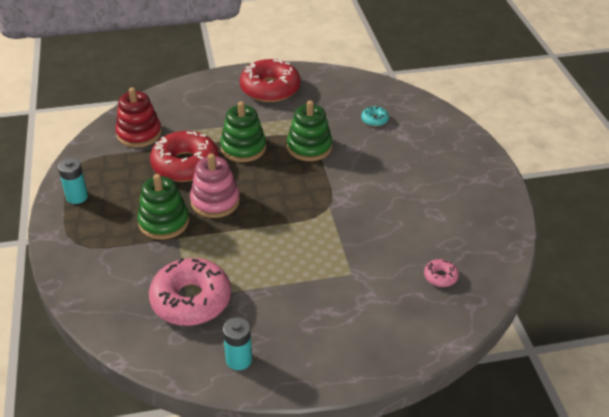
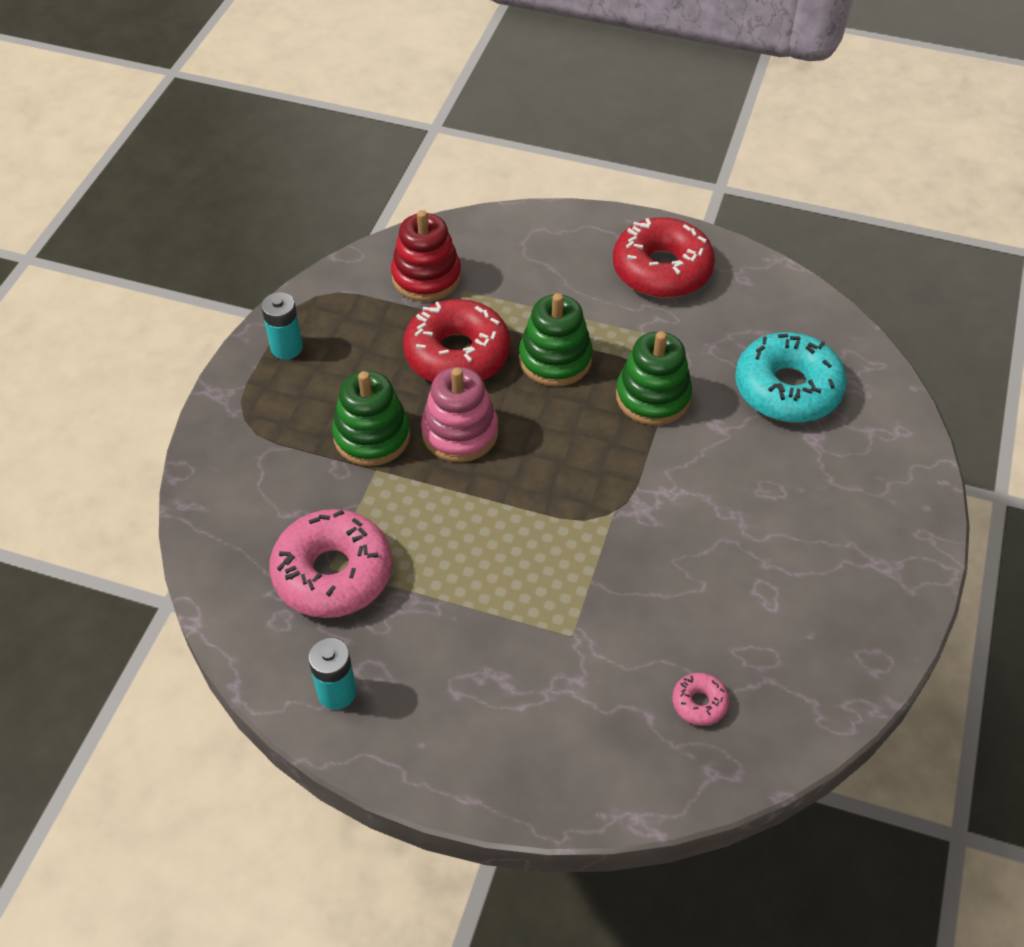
camera: 30 degrees right, 10 degrees up
(374, 120) = (787, 389): turquoise donut -> turquoise donut, size x2.29

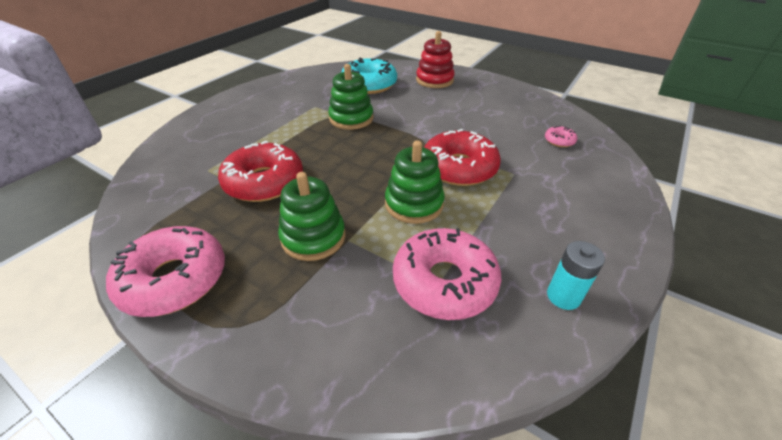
camera: 75 degrees left, 10 degrees down
(286, 348) = (174, 279): turquoise battery -> pink donut
(426, 277) = (177, 184): red stacking toy -> red stacking toy (434, 80)
(460, 432) = (336, 192): pink stacking toy -> none
(555, 359) = (300, 144): green stacking toy -> green stacking toy (414, 204)
(662, 270) = (262, 100): red donut -> red donut (459, 168)

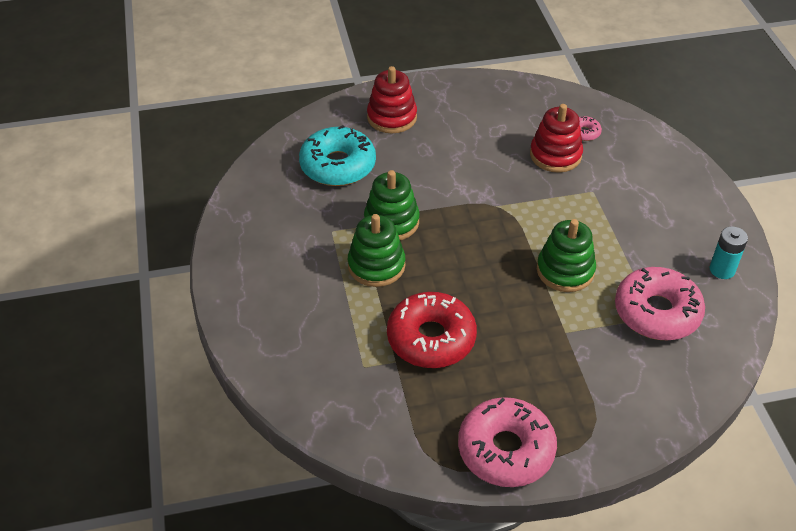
camera: 45 degrees left, 5 degrees up
(313, 237) = (541, 349): green stacking toy -> green stacking toy (376, 265)
(459, 168) = (551, 214): red donut -> none
(515, 141) = (555, 155): none -> red stacking toy

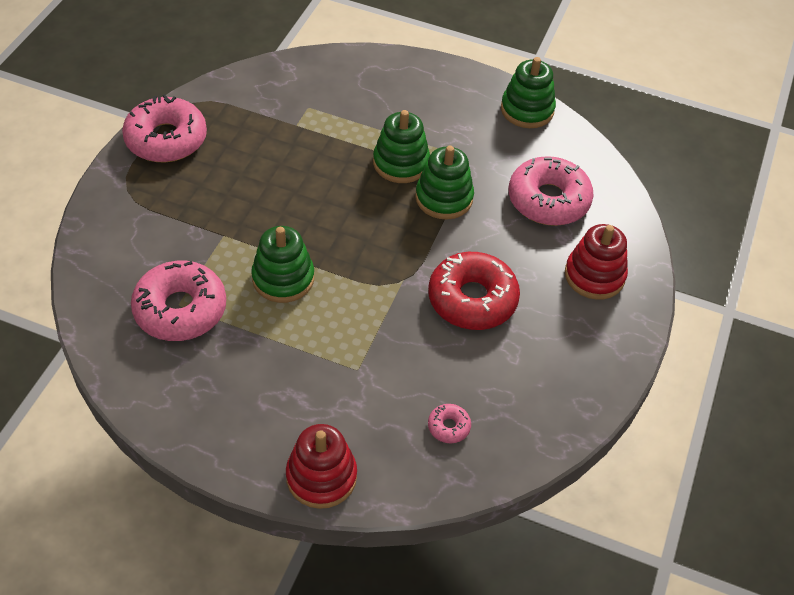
camera: 120 degrees right, 5 degrees up
(238, 218) = (527, 110): none -> green stacking toy
(338, 165) = (548, 200): turquoise donut -> pink donut
(431, 338) = (297, 154): red donut -> red donut (472, 299)
(555, 155) = (434, 375): red stacking toy -> red stacking toy (321, 477)
(722, 270) = (172, 397): turquoise battery -> none

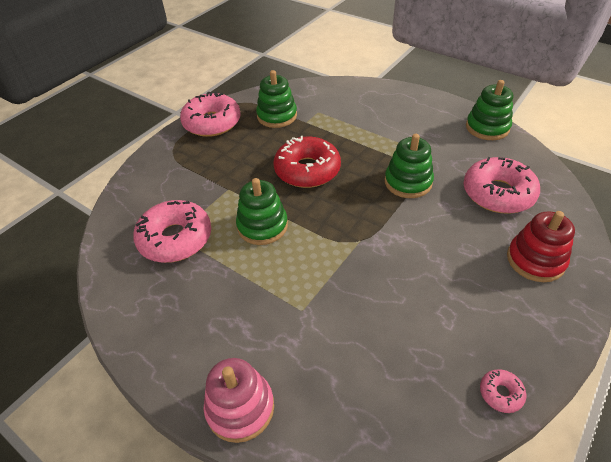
camera: 20 degrees right, 5 degrees down
(321, 477) = (240, 408): red stacking toy -> pink stacking toy
(401, 163) = (378, 154): green stacking toy -> green stacking toy (277, 116)
(448, 427) = (373, 380): pink donut -> pink donut (501, 393)
(472, 299) = (418, 265): red donut -> red donut (307, 170)

